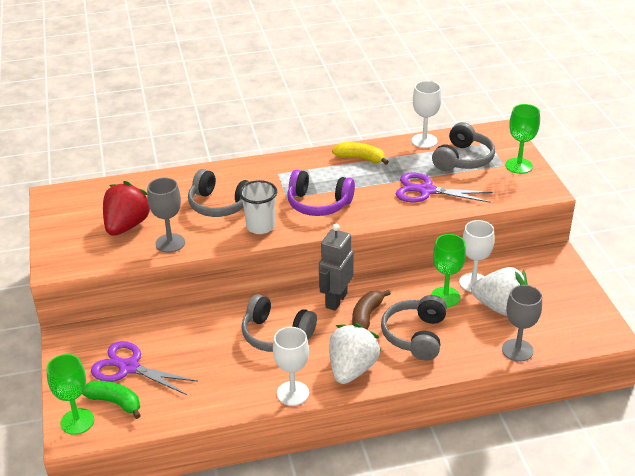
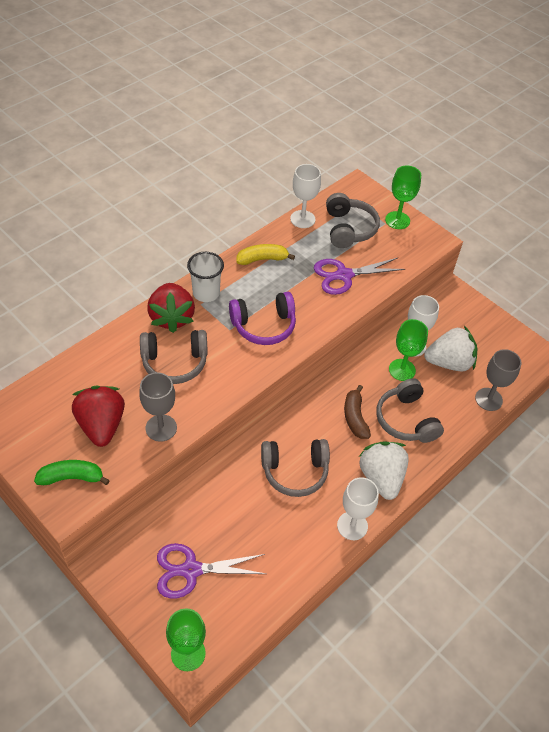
camera: 35 degrees left, 15 degrees up
(115, 402) = (207, 614): green banana -> green banana (72, 477)
(245, 175) = (171, 317): none -> red strawberry
(260, 226) = (231, 373): white cup -> white cup (206, 293)
(336, 300) = (318, 412): grey robot -> none

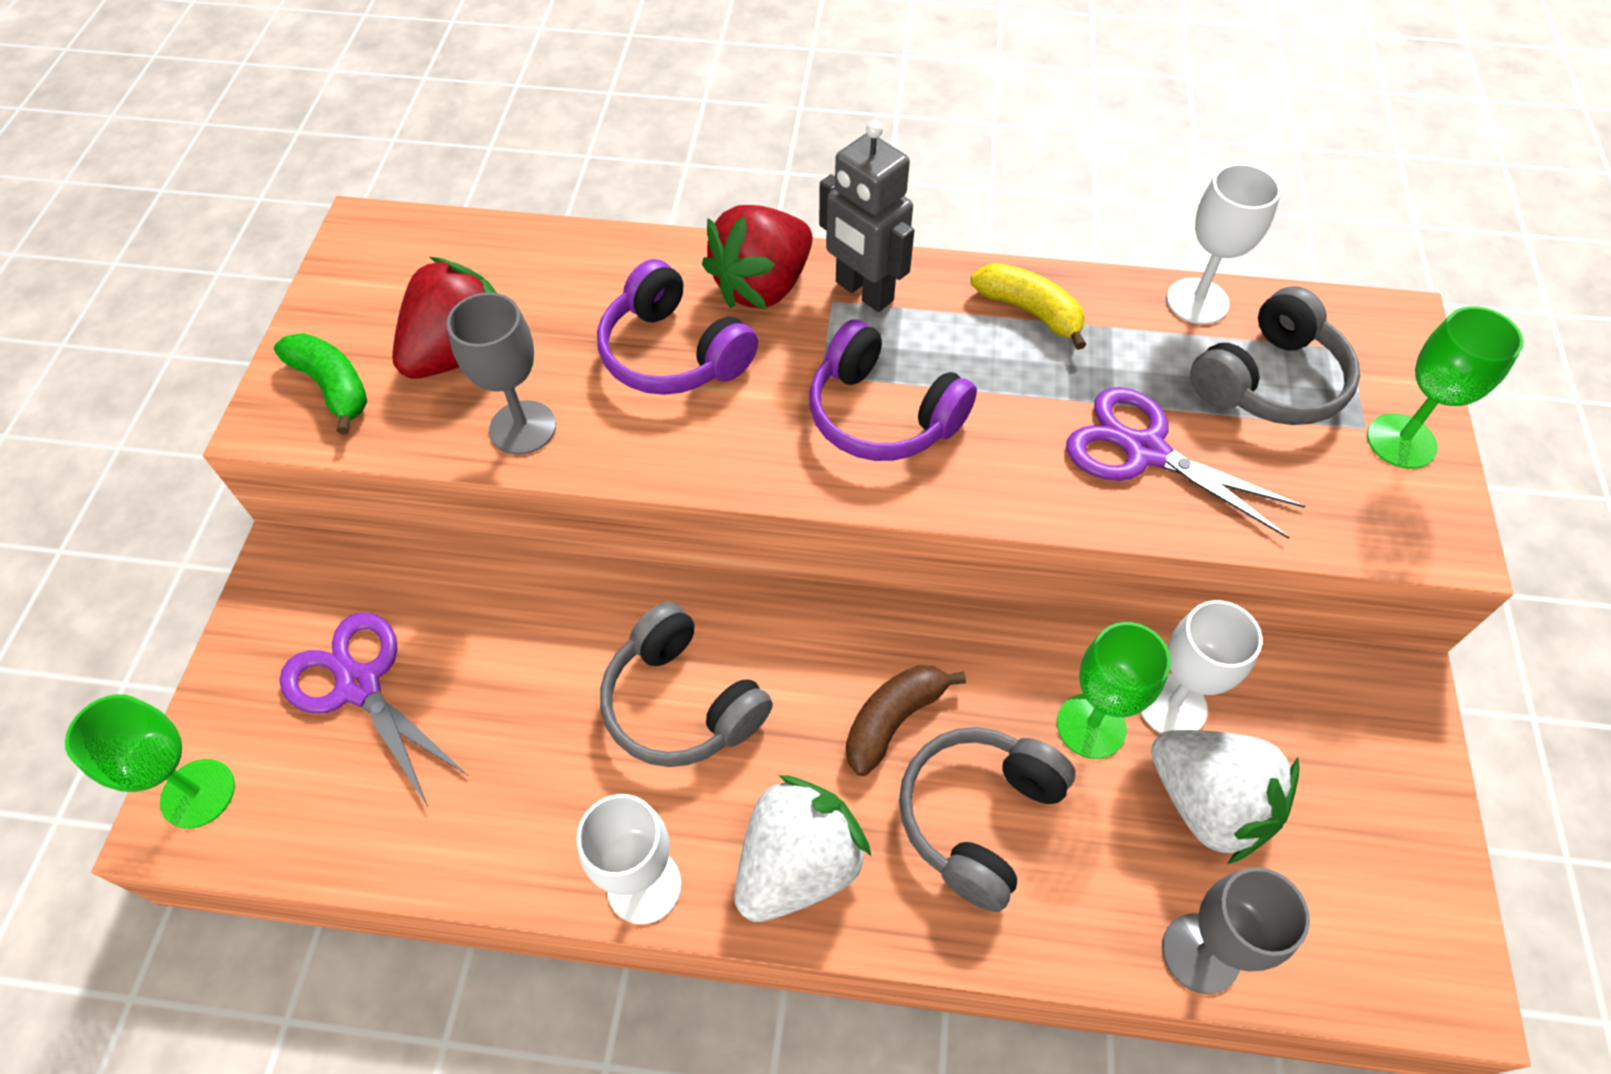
camera: 55 degrees right, 5 degrees up
(174, 362) = (673, 353): grey headphones -> purple headphones
(206, 293) = (863, 292): white cup -> grey robot

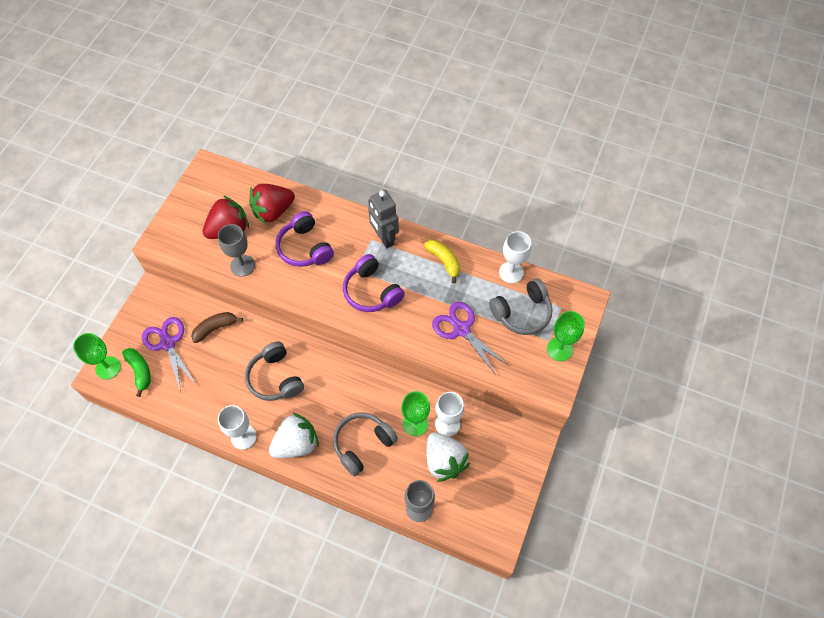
camera: 15 degrees right, 5 degrees up
(333, 387) = (181, 233): green banana -> green banana (140, 371)
(762, 286) = (347, 227): red strawberry -> red strawberry (273, 211)
(893, 720) = (346, 403): brown banana -> brown banana (215, 328)

